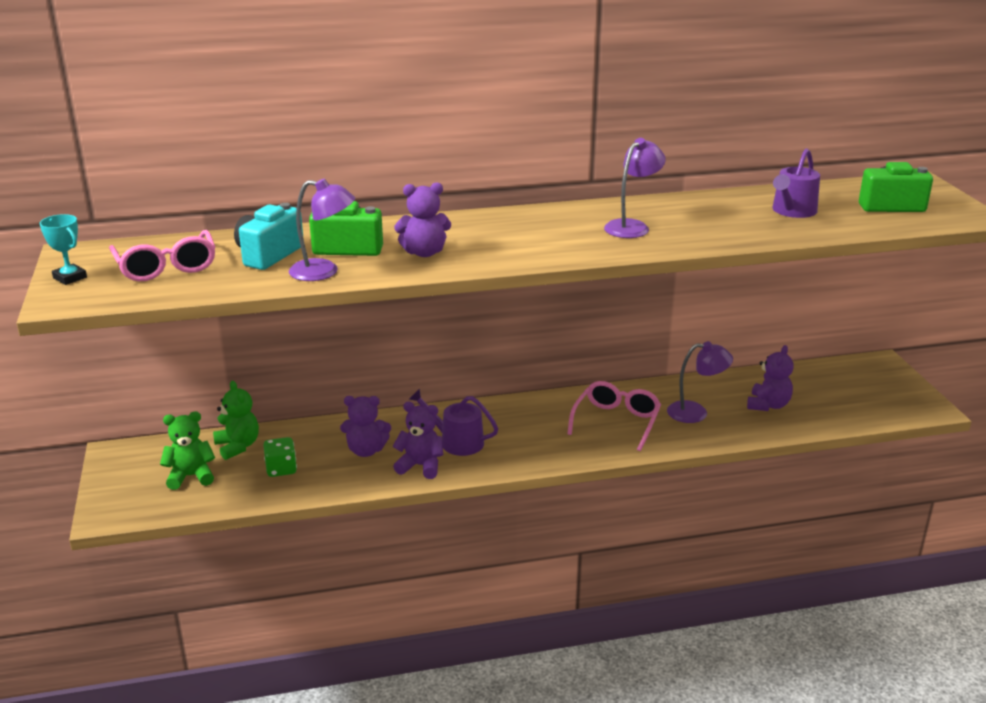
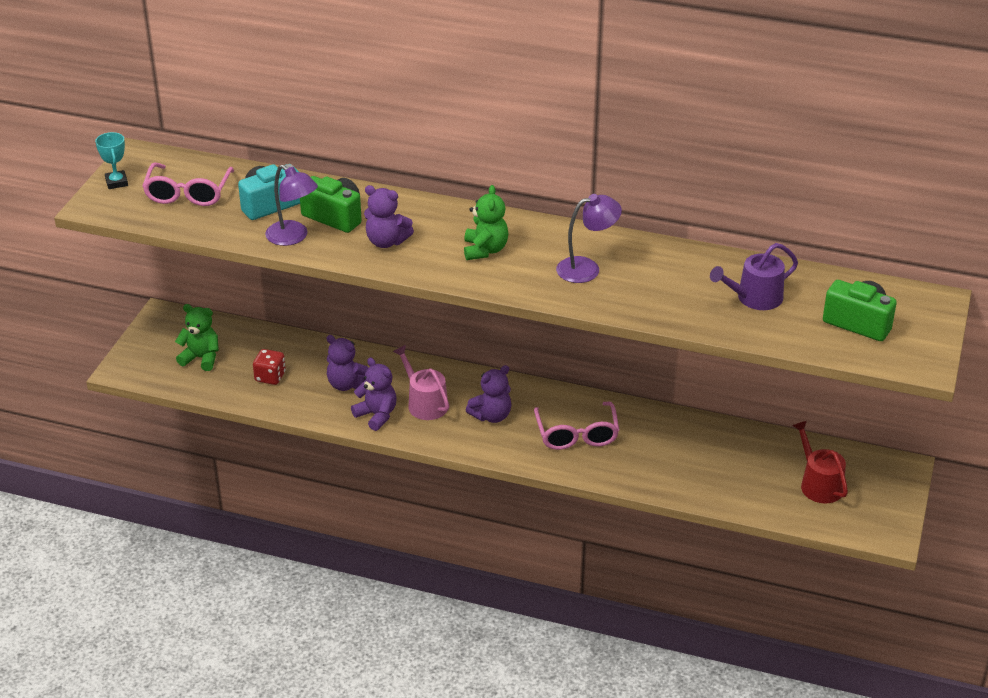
camera: 30 degrees right, 10 degrees up
(238, 446) = (254, 343): green teddy bear -> green teddy bear (485, 250)
(281, 469) = (270, 377): green dice -> red dice
(457, 442) = (424, 403): purple watering can -> pink watering can
(616, 421) = (577, 435): pink glasses -> pink glasses turned 120 degrees clockwise
(696, 412) = (657, 452): purple lamp -> none
(768, 405) = (733, 470): purple teddy bear -> purple teddy bear (491, 416)
(840, 393) = (818, 484): none -> red watering can

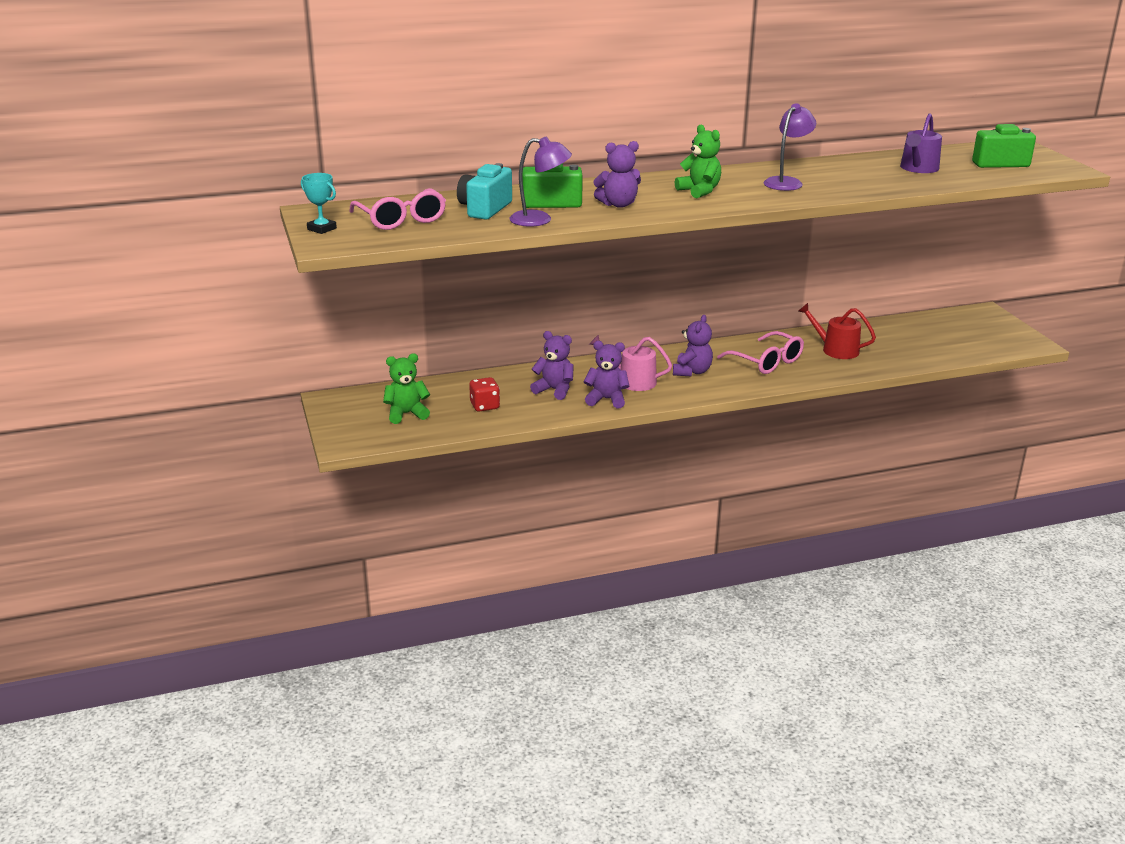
camera: 35 degrees left, 10 degrees down
(346, 384) = (554, 390): purple teddy bear -> purple teddy bear turned 150 degrees counterclockwise
(818, 484) = (954, 335): red watering can -> red watering can (836, 350)

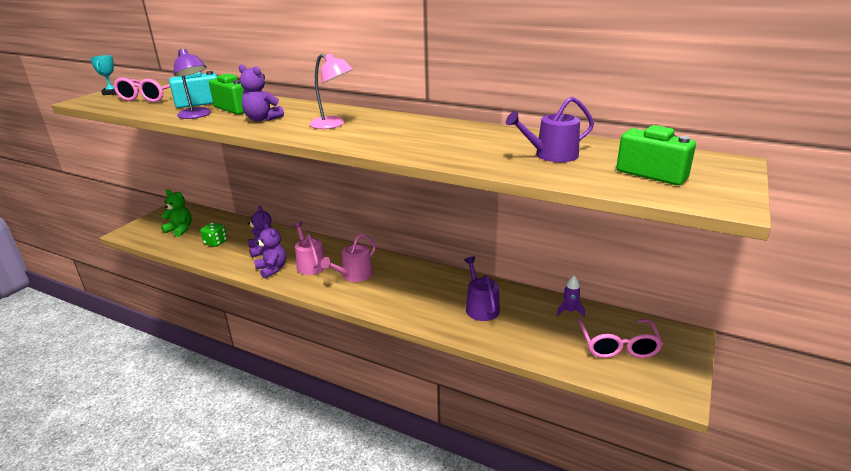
camera: 45 degrees right, 0 degrees up
(484, 406) = (216, 242): red dice -> green dice
(692, 372) = (354, 275): purple teddy bear -> pink watering can
(699, 191) = (333, 125): green teddy bear -> pink lamp
(767, 362) = (413, 292): pink glasses -> pink glasses (618, 346)
(786, 182) = (409, 135): purple lamp -> none
(836, 350) = (480, 307): red watering can -> purple watering can
(895, 326) = (569, 311): none -> purple rocket

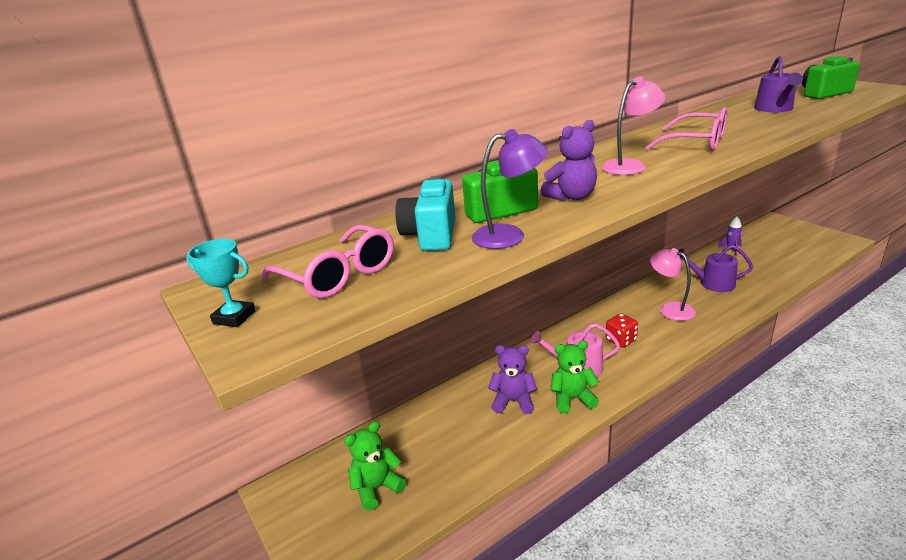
camera: 60 degrees left, 0 degrees up
(216, 242) = (457, 447): green dice -> none
(272, 269) = (572, 399): purple teddy bear -> green teddy bear
(354, 275) = (621, 340): pink watering can -> red dice
(416, 290) = (670, 309): none -> pink lamp
(618, 346) = (783, 244): pink glasses -> pink glasses (697, 142)

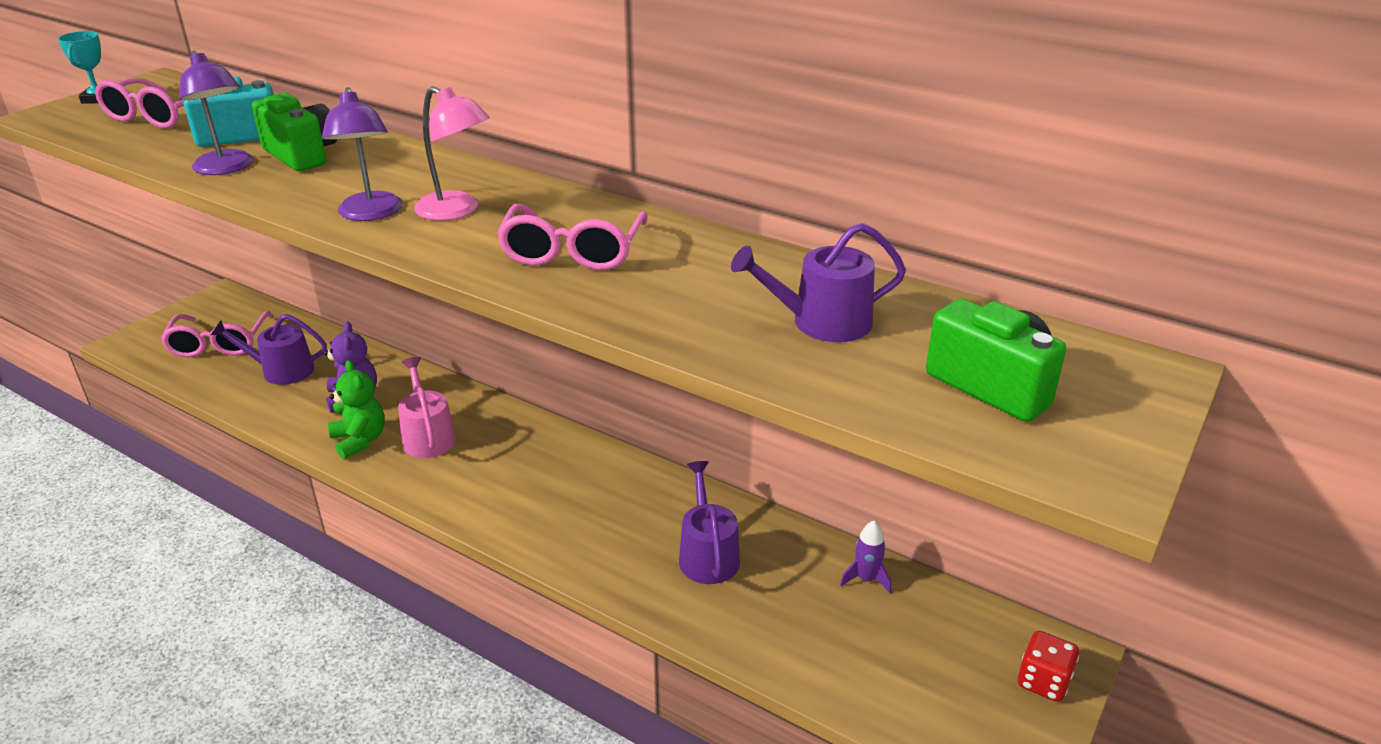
camera: 65 degrees right, 5 degrees up
(377, 488) = (219, 344): green teddy bear -> pink glasses
(450, 442) = (281, 370): none -> purple watering can
(571, 197) = (336, 186): purple teddy bear -> none
(621, 340) = (499, 466): red dice -> red dice (1043, 682)
(627, 186) = (371, 214): none -> purple lamp
(670, 309) = (602, 509): pink lamp -> none

